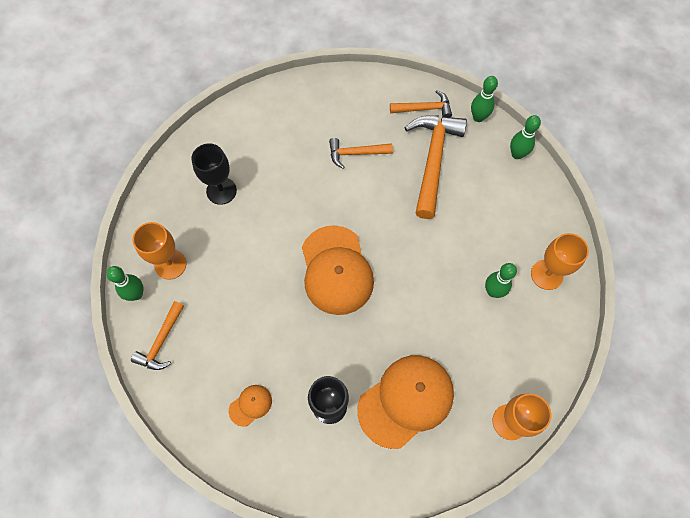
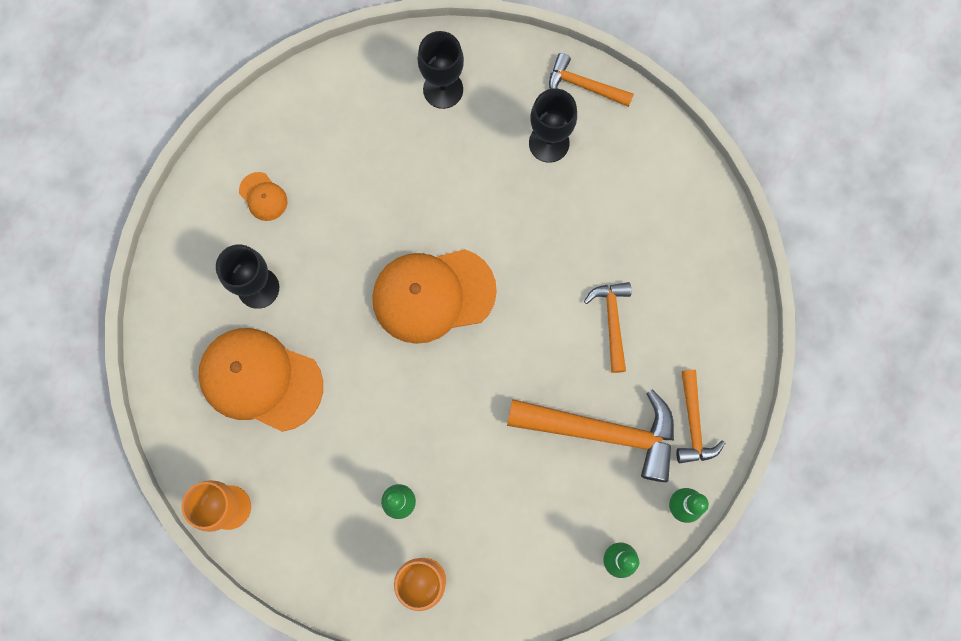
camera: 90 degrees right, 10 degrees up
(136, 294) = (403, 54): green bowling pin -> none
(161, 341) = (343, 89): orange hammer -> orange hammer (584, 86)
(170, 264) = (443, 89): orange goblet -> black goblet
(406, 400) = (260, 379): orange cap -> orange cap turned 150 degrees clockwise

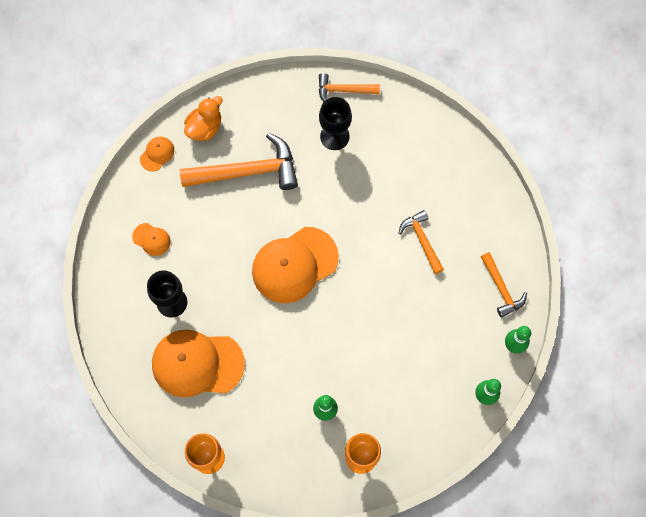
camera: 20 degrees left, 5 degrees down
(311, 88) = (157, 154): none -> orange cap
(385, 74) = (205, 128): none -> orange duck
(443, 89) = (248, 125): black goblet -> none
(602, 432) = (443, 315): orange hammer -> orange hammer (247, 171)

